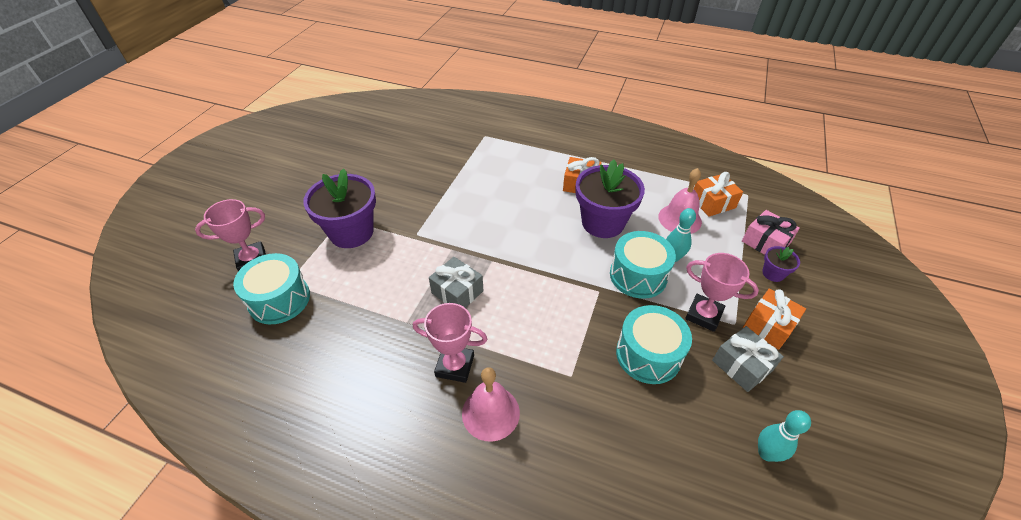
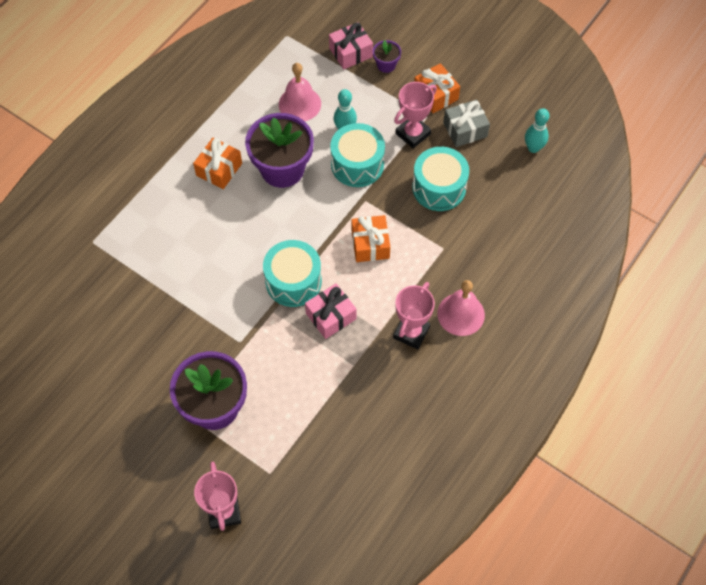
camera: 75 degrees left, 15 degrees up
(279, 299) = (291, 480): turquoise drum -> turquoise drum (293, 281)
(457, 292) = (331, 316): grey gift -> pink gift
(713, 203) = (288, 68): orange gift -> orange gift (370, 244)

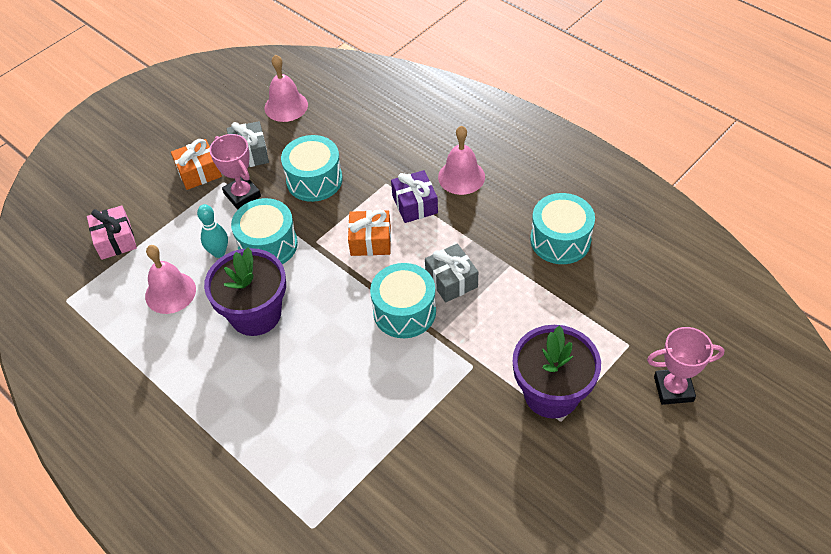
camera: 80 degrees left, 10 degrees down
(219, 169) = (239, 378): orange gift -> none
(331, 316) = (451, 280): pink gift -> grey gift
(386, 65) = (144, 210): purple flower pot -> none
(389, 409) = (560, 240): none -> turquoise drum
(411, 332) = (477, 216): pink trophy -> none
(419, 276) = (415, 204): none -> purple gift
(533, 148) = (286, 106): turquoise bowling pin -> pink bell

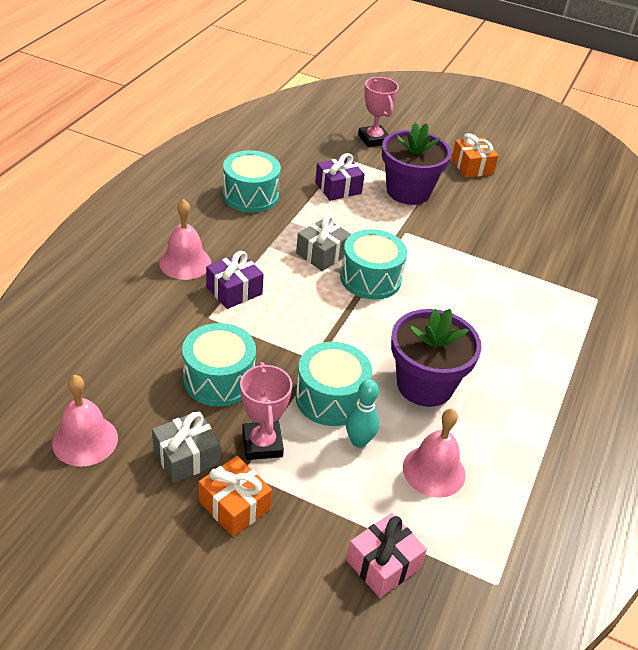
camera: 115 degrees left, 10 degrees down
(242, 195) = (262, 444): pink trophy -> pink trophy turned 45 degrees counterclockwise
(370, 241) = (295, 315): orange gift -> orange gift (472, 166)
(566, 322) = (338, 188): none -> purple gift

